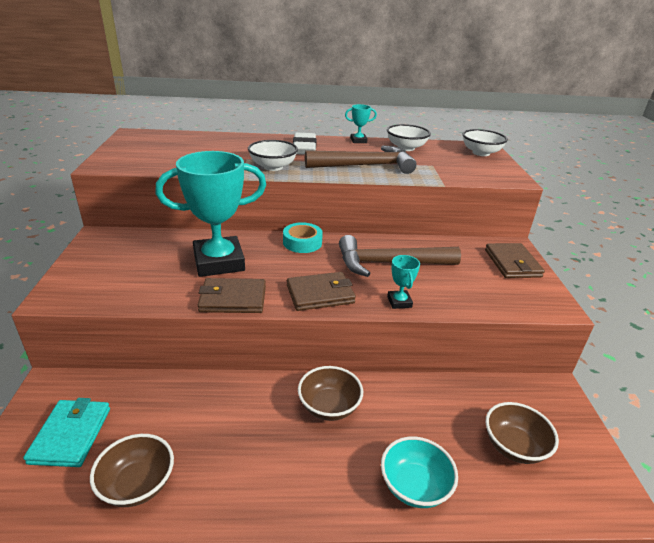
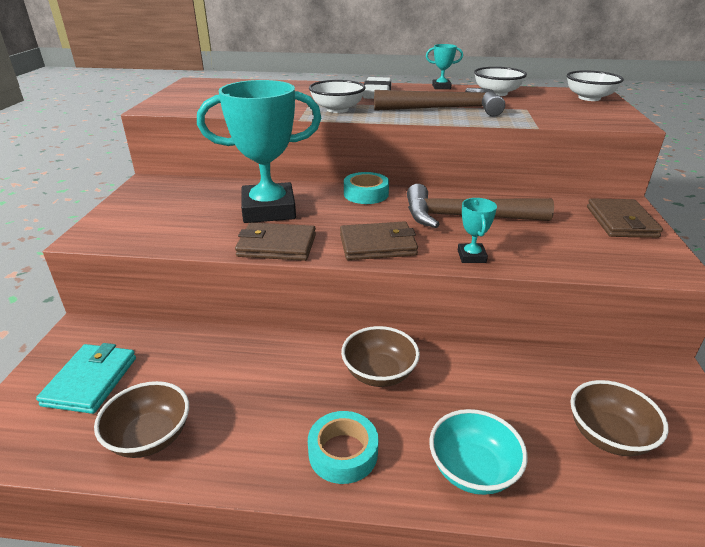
camera: 10 degrees right, 0 degrees up
(308, 482) = (343, 453): none -> turquoise tape

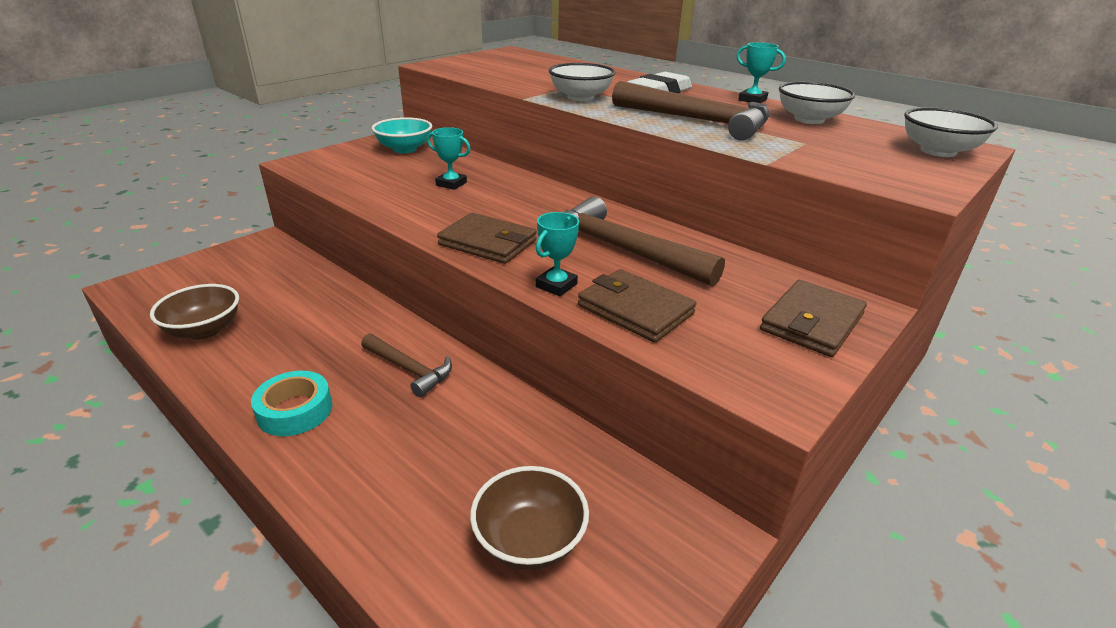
camera: 35 degrees right, 0 degrees up
(91, 381) = (225, 277): turquoise wallet -> none
(269, 210) = (451, 184): turquoise trophy -> turquoise trophy, size x0.42
(277, 245) = (406, 213): brown wallet -> brown wallet (635, 309)
(366, 194) = (560, 197): turquoise tape -> none
(379, 373) = (409, 370): brown bowl -> brown hammer
(472, 470) = (364, 483): turquoise bowl -> turquoise bowl (404, 149)

